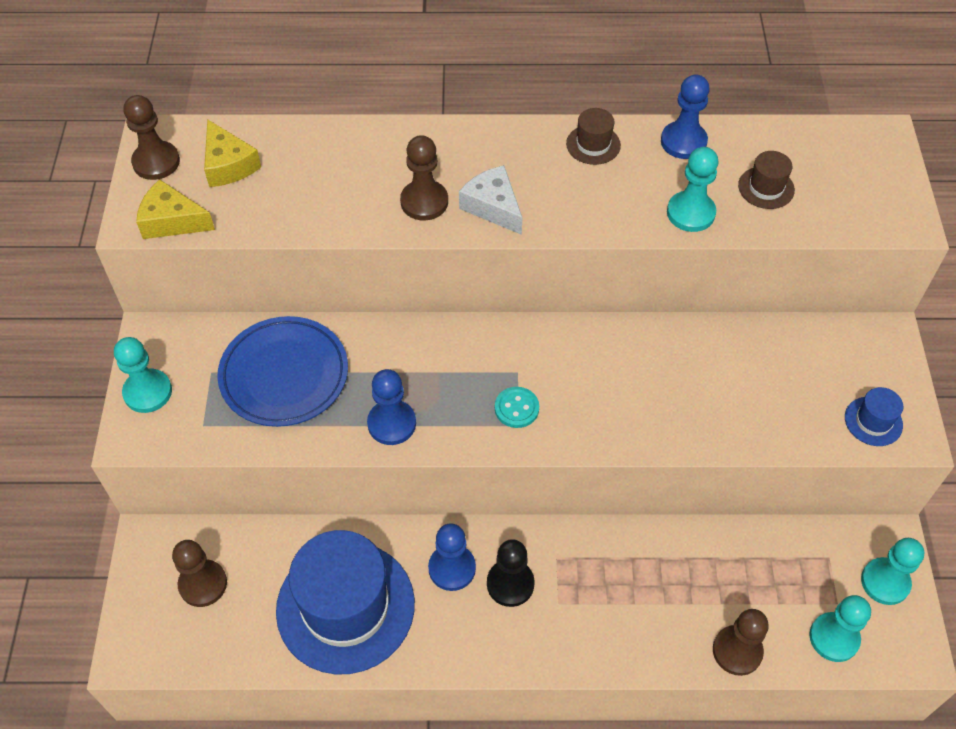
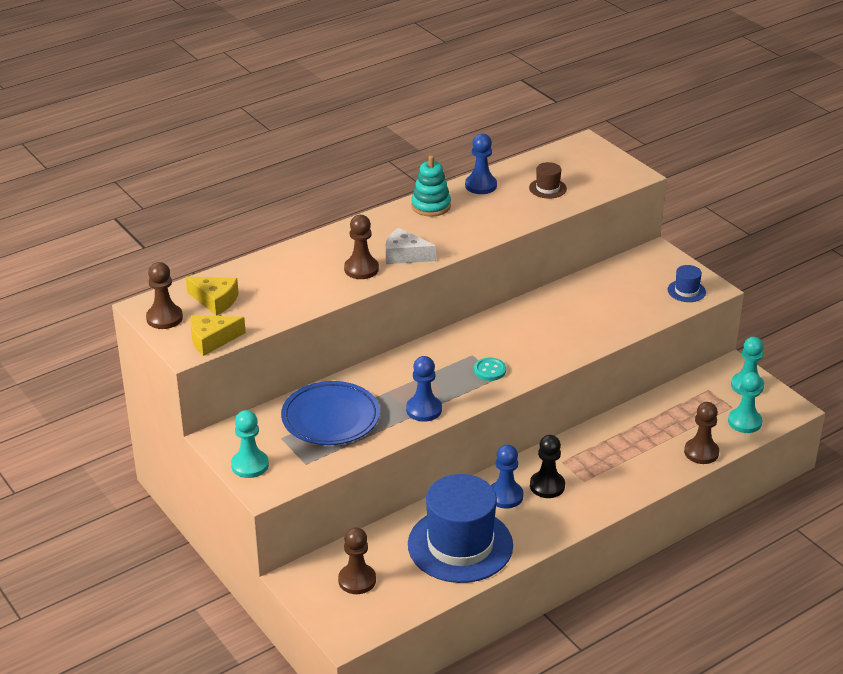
camera: 35 degrees left, 20 degrees down
(593, 144) = (431, 206): brown hat -> turquoise stacking toy
(690, 213) = (519, 215): turquoise pawn -> none

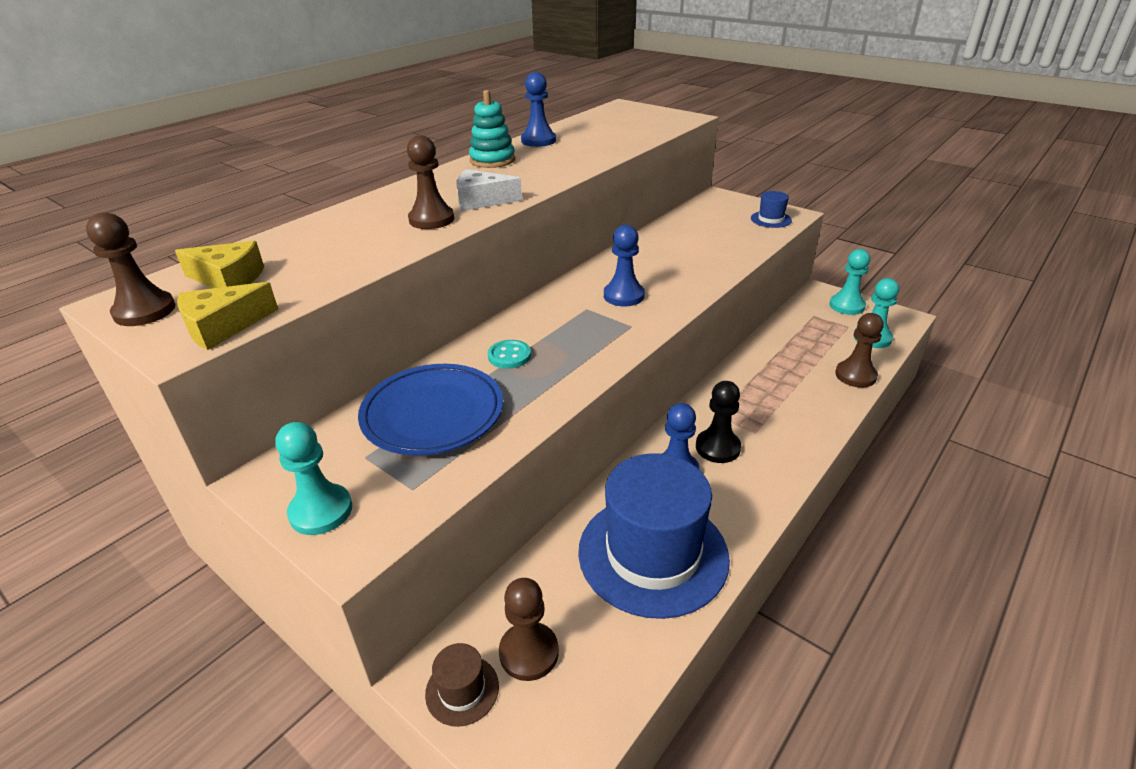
camera: 15 degrees left, 0 degrees up
(424, 410) = (557, 379): blue pawn -> blue pawn (624, 296)
(490, 370) = (616, 321): turquoise button -> turquoise button (509, 356)
(547, 188) = (609, 135): brown hat -> brown hat (462, 690)

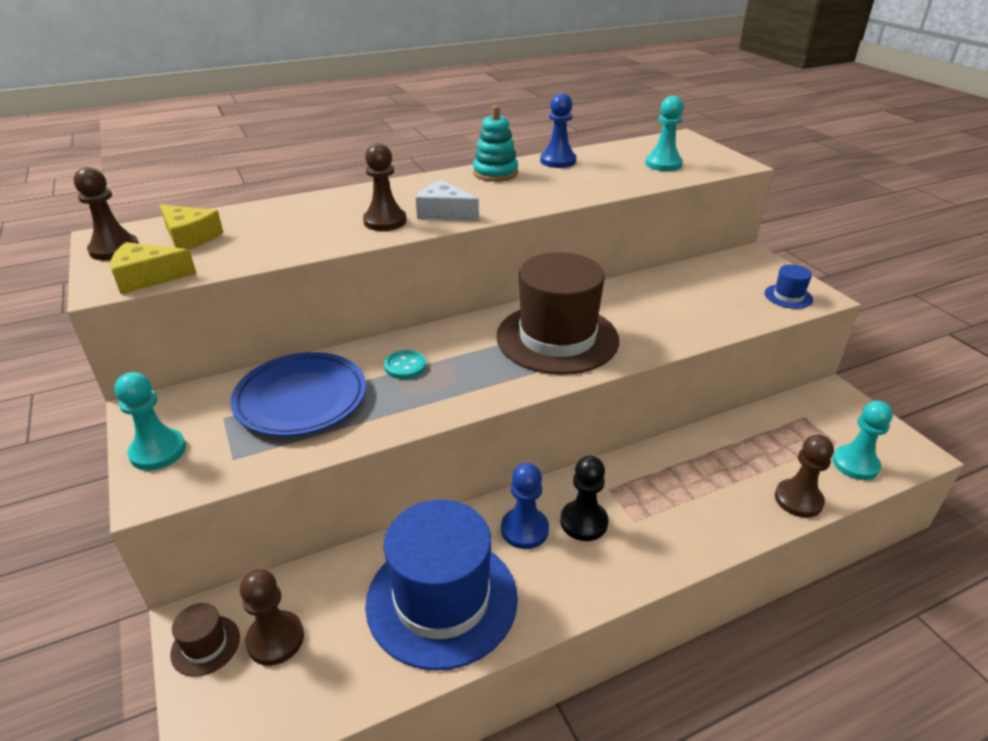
camera: 25 degrees right, 0 degrees up
(624, 296) = (557, 338): blue pawn -> brown hat
(846, 306) = (854, 418): turquoise pawn -> turquoise pawn (663, 164)

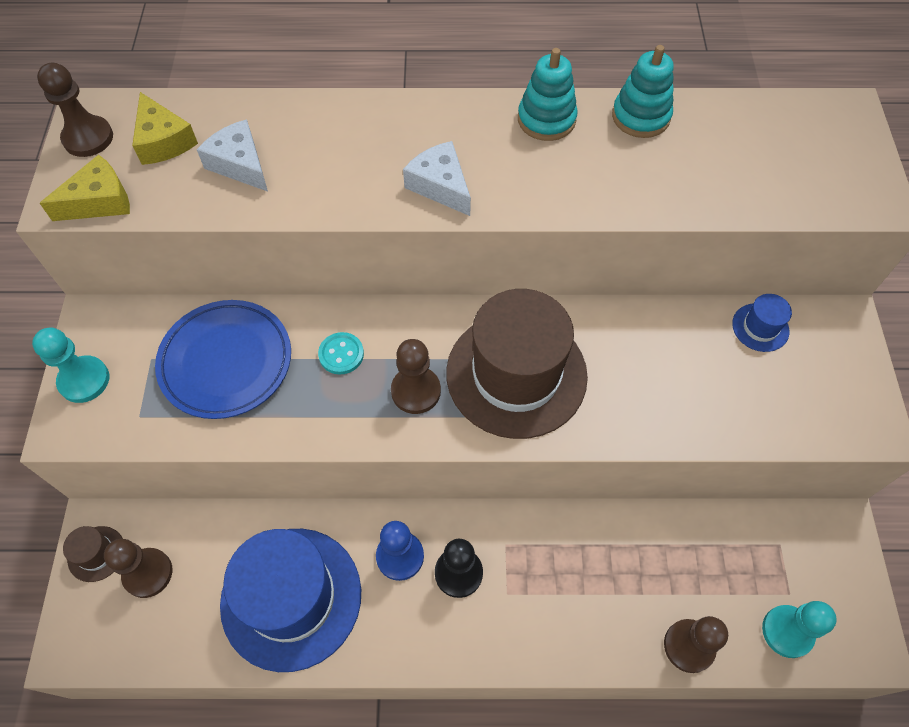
camera: 25 degrees right, 25 degrees up
(148, 277) = (99, 201): yellow cheese -> yellow cheese turned 135 degrees clockwise
(269, 235) = (240, 164): none -> white cheese
(385, 221) = (368, 180): brown pawn -> brown pawn (416, 391)
(558, 161) = (640, 117): blue pawn -> turquoise stacking toy
(663, 164) = (775, 169): turquoise pawn -> none
(788, 296) = (835, 412): blue hat -> blue hat (760, 327)

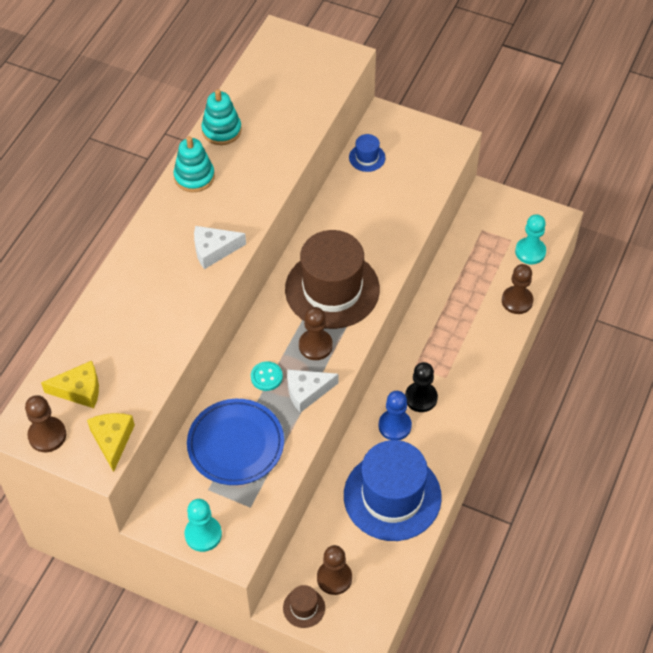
camera: 65 degrees left, 5 degrees down
(240, 164) = (129, 351): white cheese -> white cheese (307, 392)

